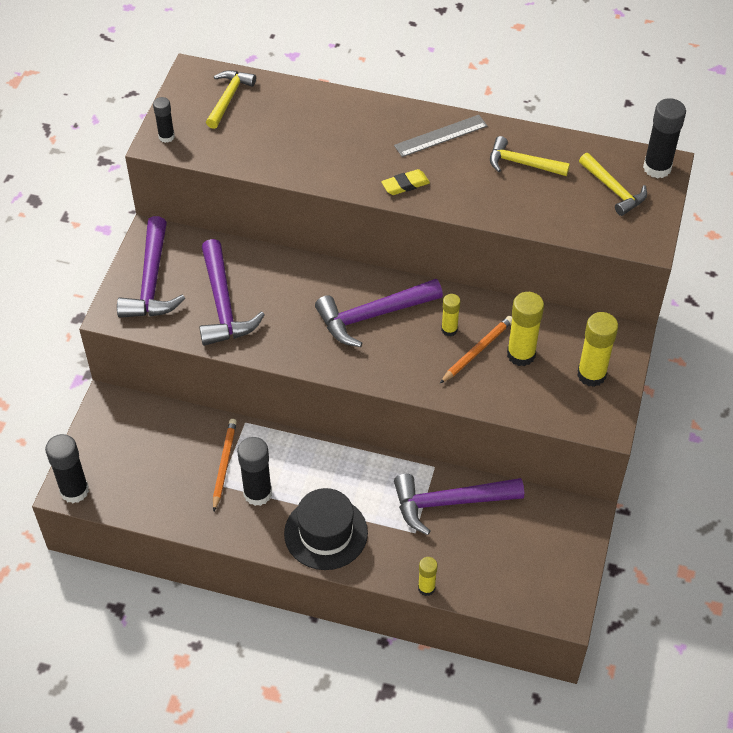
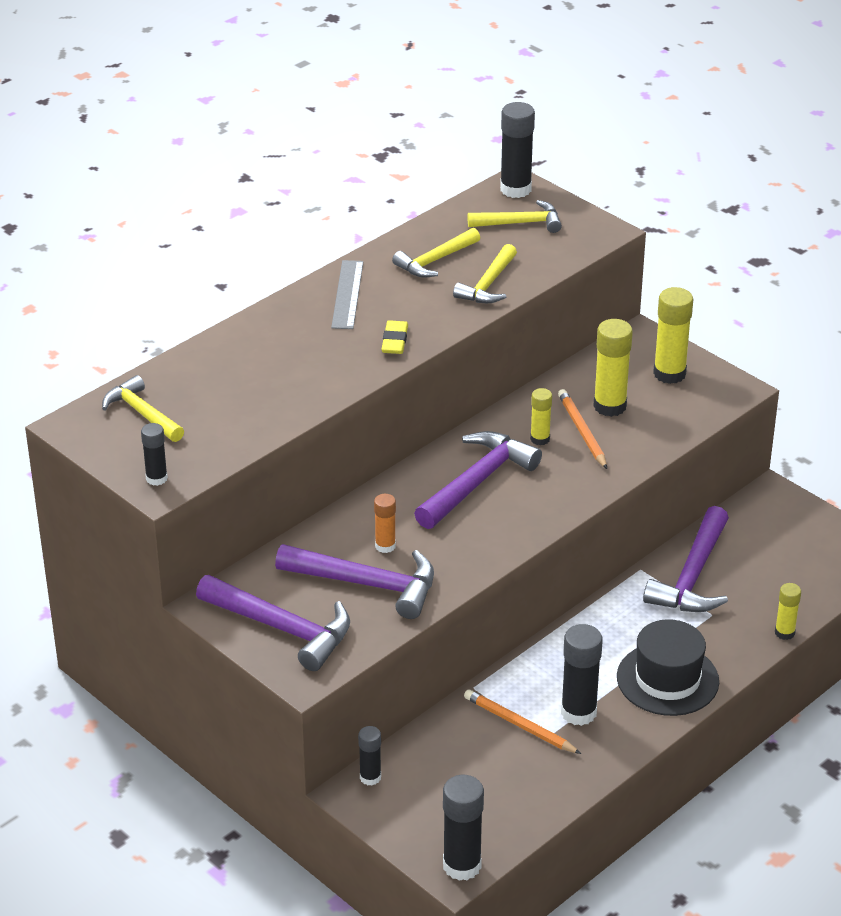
camera: 60 degrees left, 15 degrees down
(126, 405) = (370, 777): none -> black glue stick
(269, 296) = (385, 546): none -> orange glue stick
(373, 315) = (477, 482): purple hammer -> purple hammer turned 150 degrees counterclockwise
(517, 205) = (488, 284): none -> yellow hammer

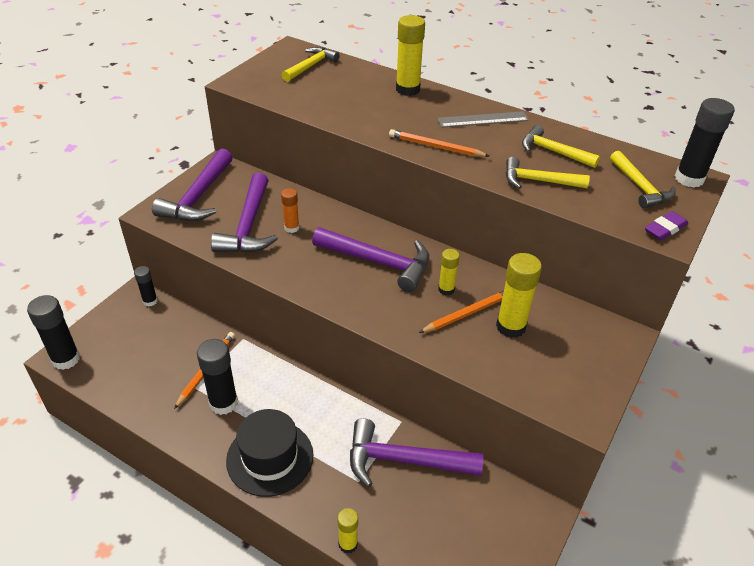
camera: 75 degrees right, 5 degrees up
(156, 478) = (245, 80): black glue stick -> none
(395, 341) = (436, 147): yellow eraser -> orange pencil
(592, 229) = (665, 229): none -> purple eraser
(669, 374) = (580, 362): yellow glue stick -> yellow glue stick (407, 89)

